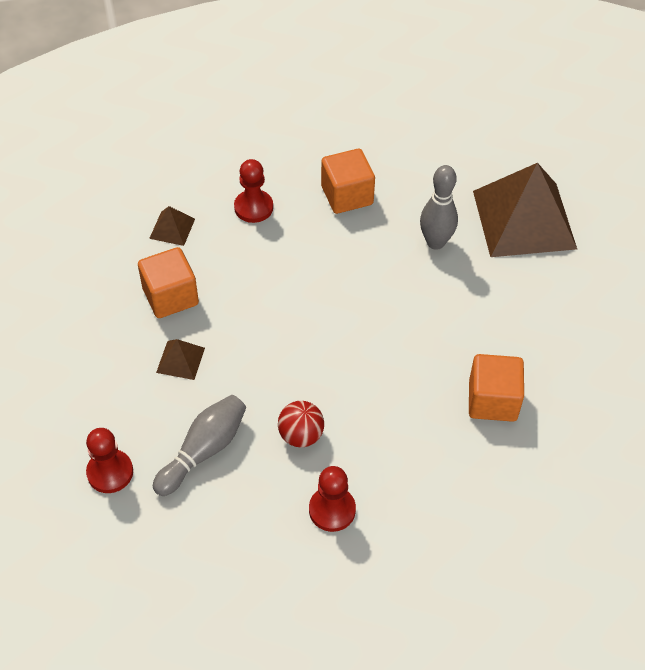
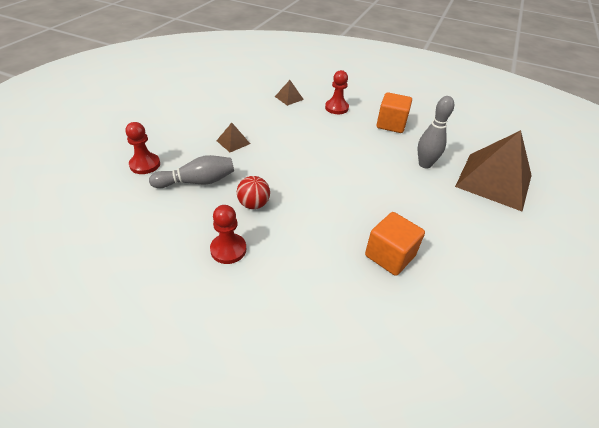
camera: 35 degrees right, 10 degrees down
(170, 296) = (258, 118): orange cube -> none

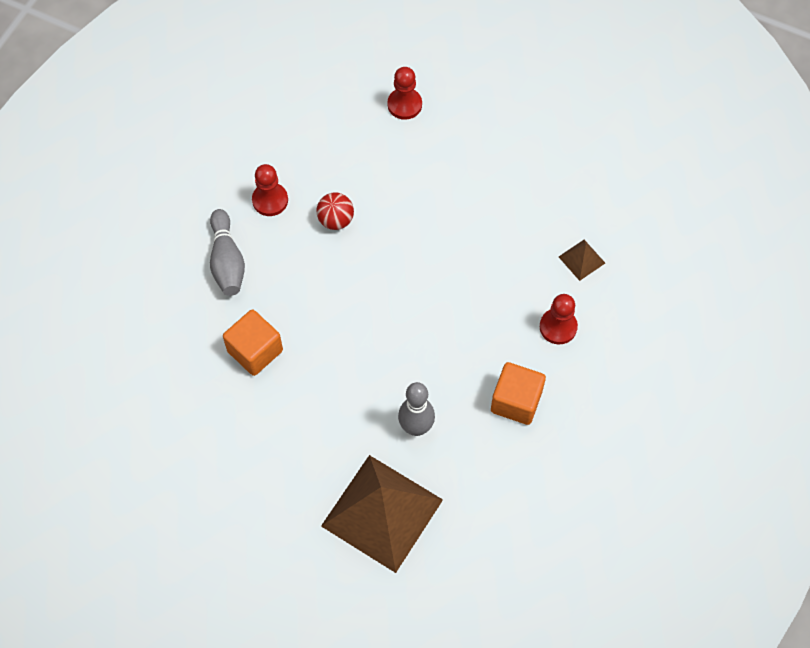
camera: 95 degrees right, 20 degrees up
(197, 182) = (374, 161): grey bowling pin -> grey bowling pin (227, 261)
(233, 142) = (456, 191): brown pyramid -> none

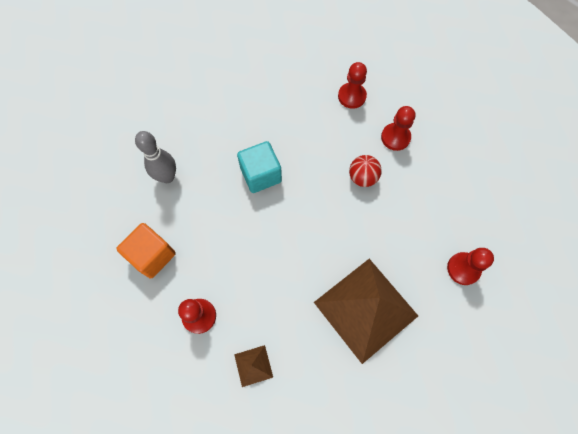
camera: 110 degrees right, 5 degrees up
(227, 261) = (352, 96): grey bowling pin -> red pawn
(255, 351) = (273, 94): orange cube -> none
(373, 325) = (261, 175): none -> turquoise cube
(382, 512) = (119, 135): brown pyramid -> brown pyramid (366, 309)

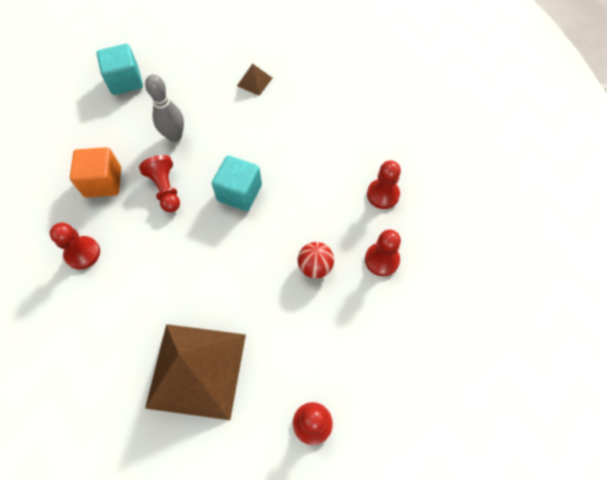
camera: 45 degrees right, 5 degrees down
(76, 170) = (125, 81): none -> turquoise cube
(206, 218) = (165, 189): none -> red pawn
(253, 365) = (74, 325): brown pyramid -> brown pyramid (254, 82)

